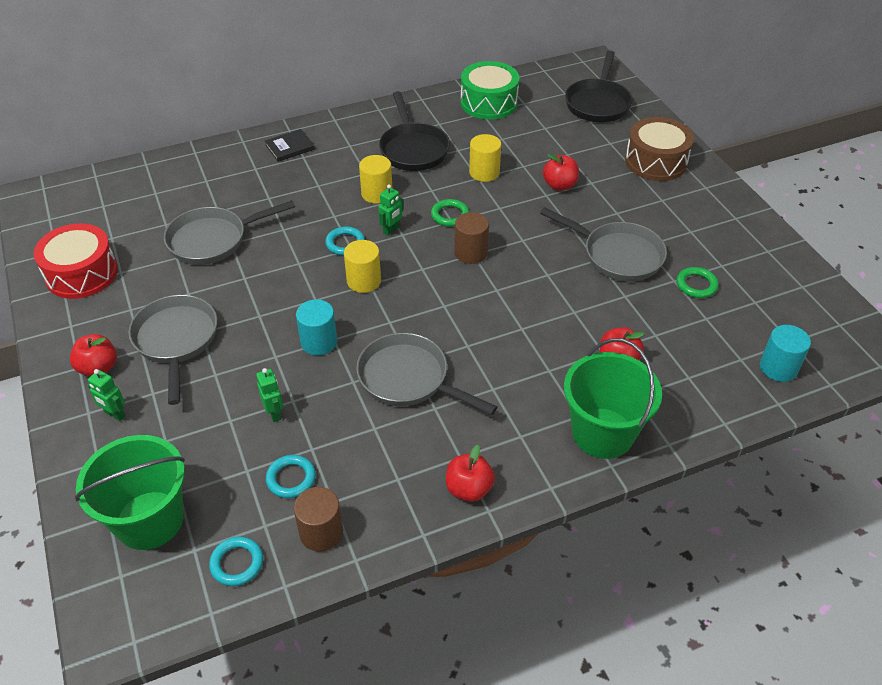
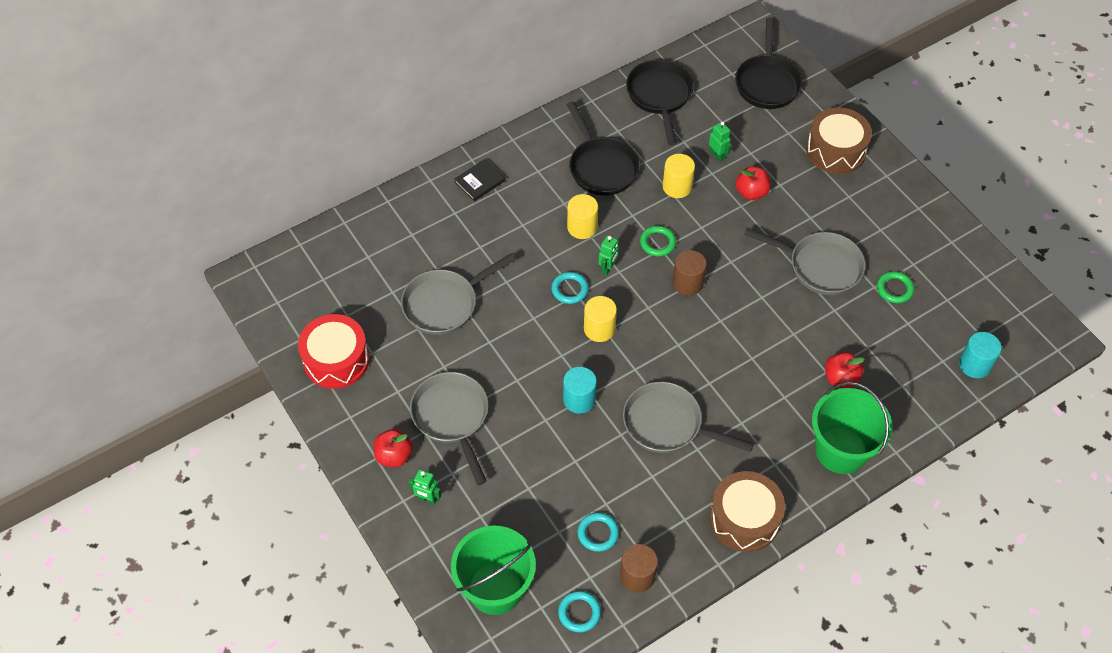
camera: 10 degrees left, 10 degrees up
(274, 413) = (564, 475): green robot -> green robot (717, 155)
(469, 489) = (744, 519): red apple -> brown drum
(488, 103) = (660, 96): green drum -> black pan

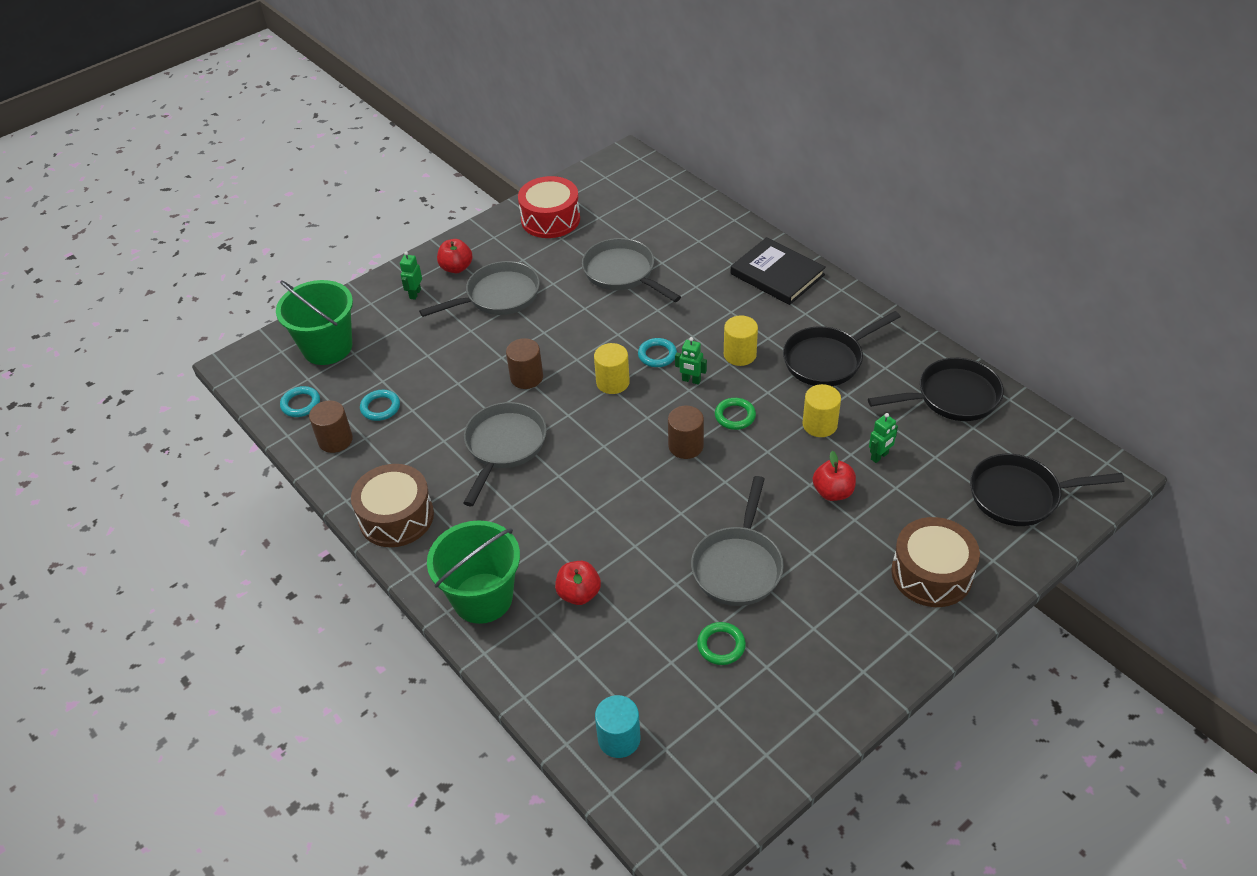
camera: 85 degrees right, 10 degrees down
(479, 181) = (777, 274): black book -> black book, size x1.77
(579, 399) = (526, 377): turquoise cylinder -> brown cylinder

